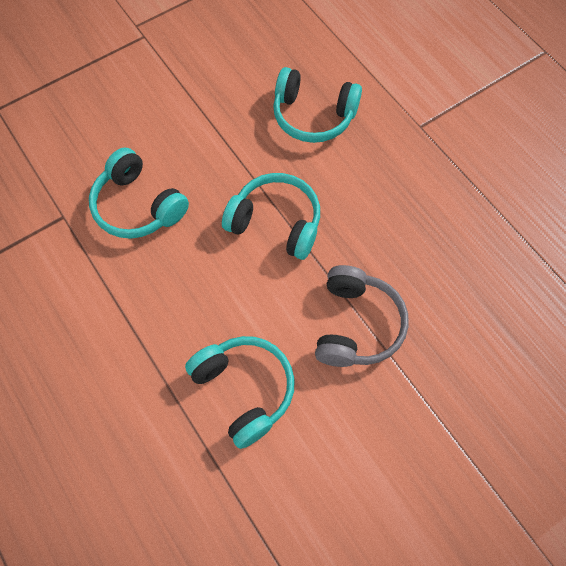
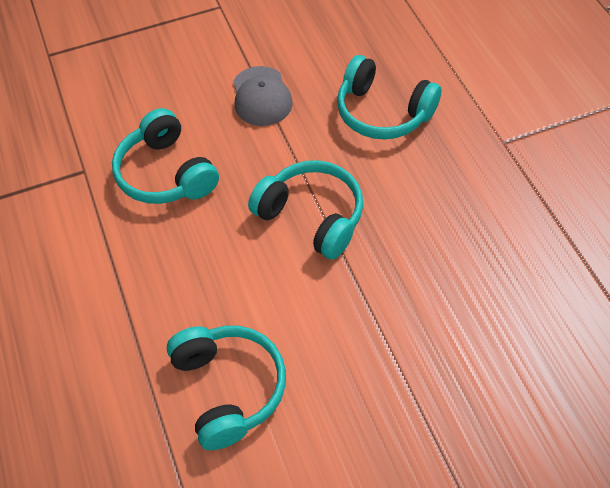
camera: 15 degrees right, 10 degrees down
(204, 118) = (261, 96): none -> grey cap
(356, 325) = (376, 343): grey headphones -> none

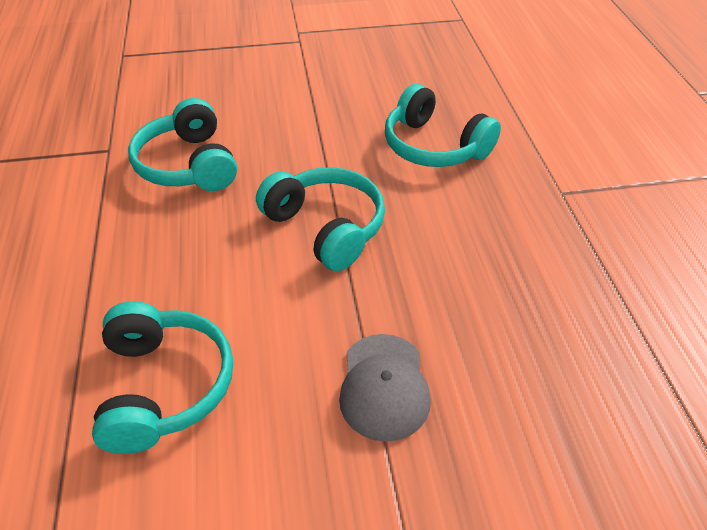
camera: 10 degrees right, 10 degrees down
(261, 96) = (312, 115): grey cap -> grey cap (384, 386)

